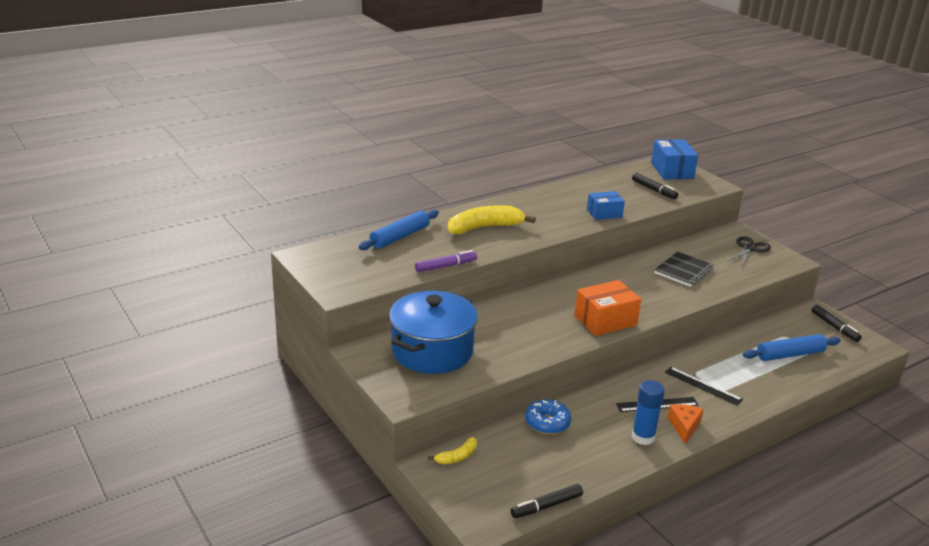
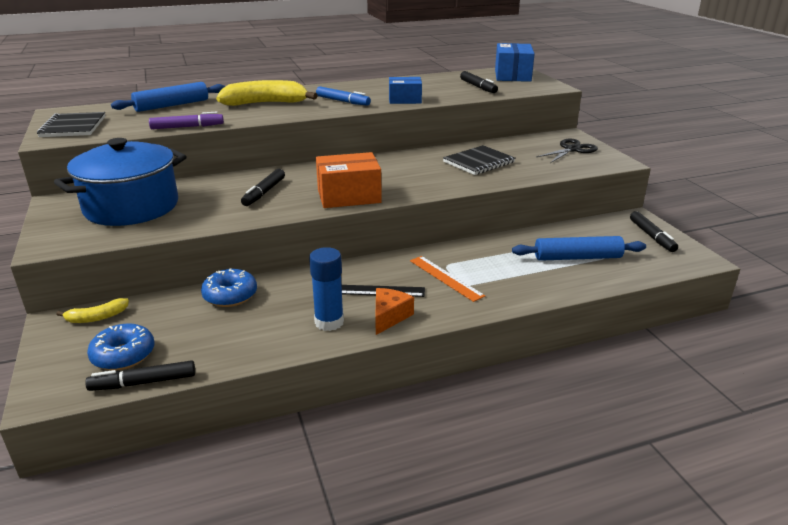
camera: 15 degrees right, 0 degrees up
(340, 275) = (73, 127): none -> black notebook
(510, 486) = (123, 355): none -> blue donut
(531, 323) = (264, 192): none -> black marker
(551, 219) = (343, 101): none -> blue marker
(703, 386) = (446, 278): black ruler -> orange ruler

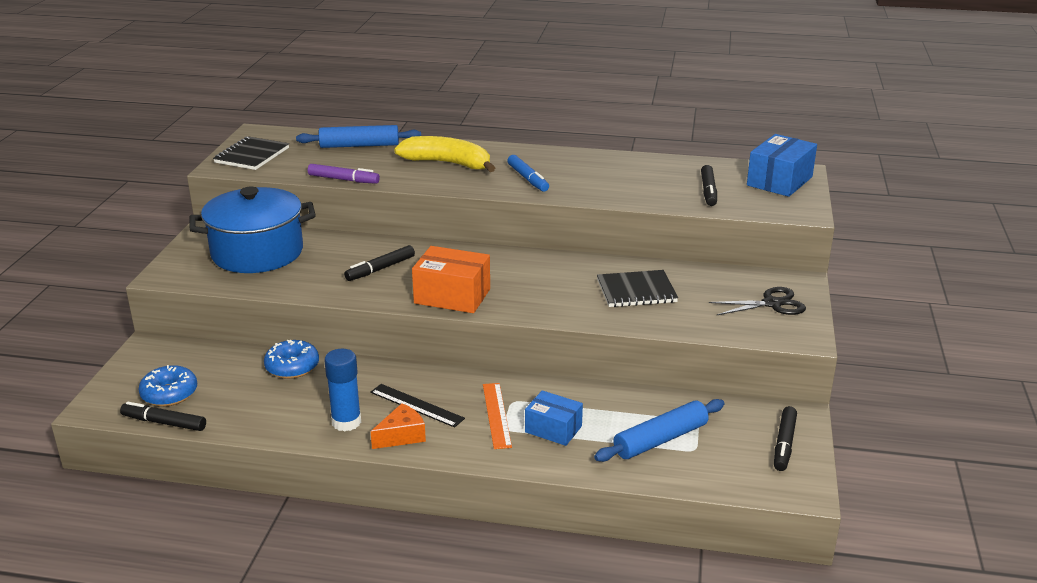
camera: 30 degrees right, 0 degrees up
(97, 317) = (178, 352): yellow banana -> none
(405, 100) = (596, 192): blue box -> blue box (553, 429)
(577, 257) = (661, 440): blue rolling pin -> blue rolling pin turned 60 degrees counterclockwise

